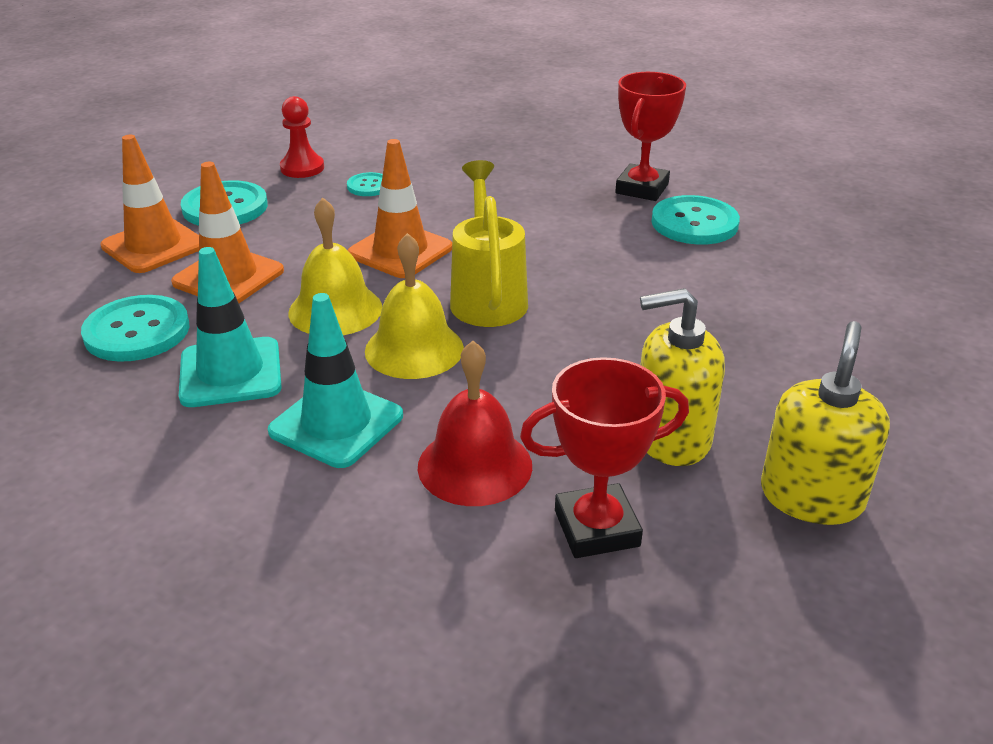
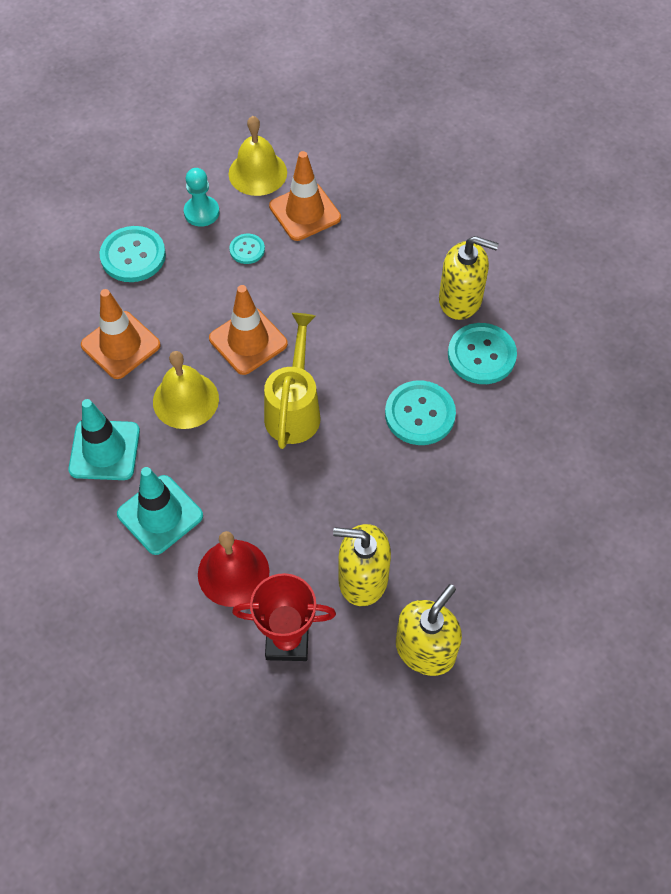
camera: 15 degrees right, 25 degrees up
(137, 331) = (51, 393): turquoise button -> turquoise button (420, 414)
(154, 246) = (75, 295): orange traffic cone -> orange traffic cone (305, 212)
(302, 168) = (201, 212): red pawn -> turquoise pawn
(414, 349) = (227, 454): yellow bell -> yellow bell (257, 173)
(642, 189) = (460, 299): red trophy -> yellow soap dispenser

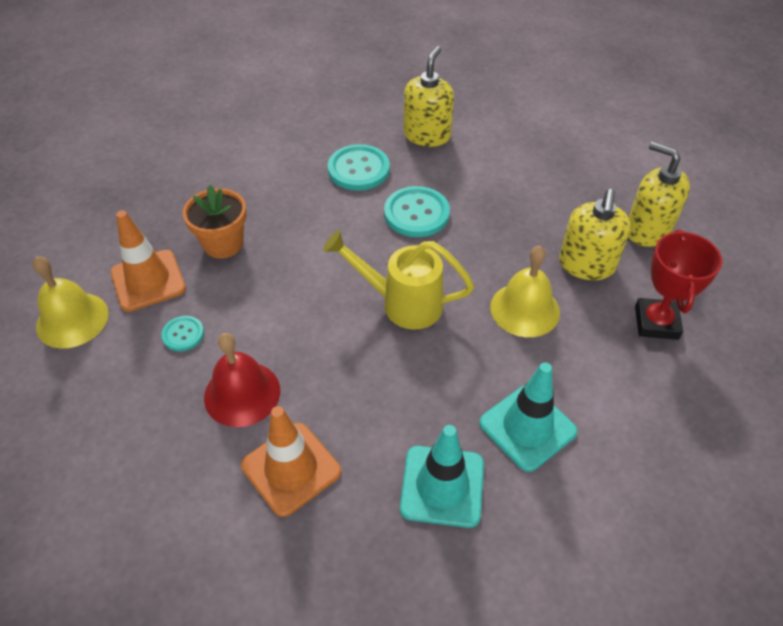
camera: 85 degrees left, 10 degrees down
(133, 256) = (153, 454): turquoise button -> none
(185, 400) = (380, 400): yellow bell -> yellow bell (525, 309)
(201, 212) = (110, 377): turquoise pawn -> none
(233, 572) = (590, 362): red bell -> red bell (242, 393)
(248, 341) = (310, 338): orange traffic cone -> none
(356, 257) = (223, 244): none -> orange flower pot
(460, 299) = (295, 176): yellow soap dispenser -> yellow soap dispenser (427, 135)

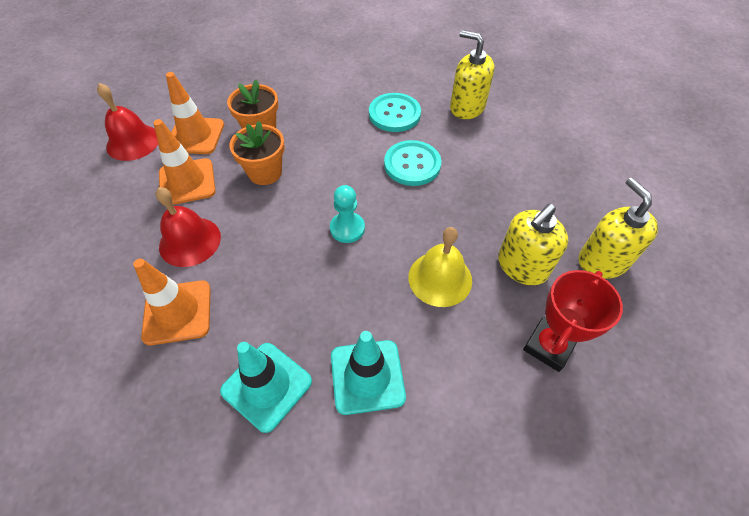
camera: 30 degrees right, 5 degrees up
(72, 319) = (133, 142): yellow bell -> red bell
(183, 334) = (187, 182): turquoise button -> orange traffic cone
(267, 286) = (265, 172): none -> orange flower pot
(401, 303) = (347, 228): yellow watering can -> turquoise pawn
(427, 135) = (467, 107): yellow soap dispenser -> yellow soap dispenser turned 105 degrees counterclockwise

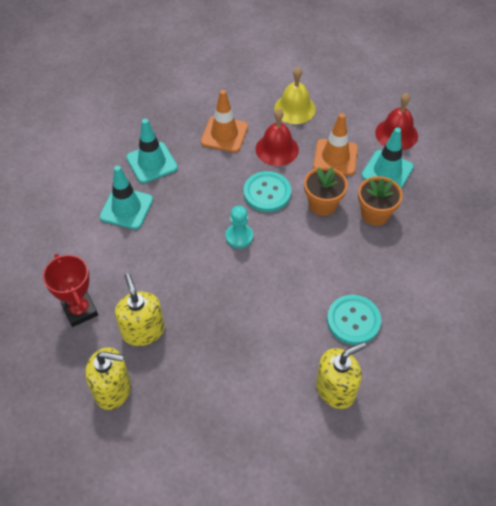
camera: 115 degrees right, 0 degrees up
(195, 136) = (387, 171): orange traffic cone -> turquoise traffic cone
(412, 164) = (281, 306): turquoise button -> turquoise button (267, 193)
(440, 278) = (165, 274): yellow bell -> yellow bell (294, 108)

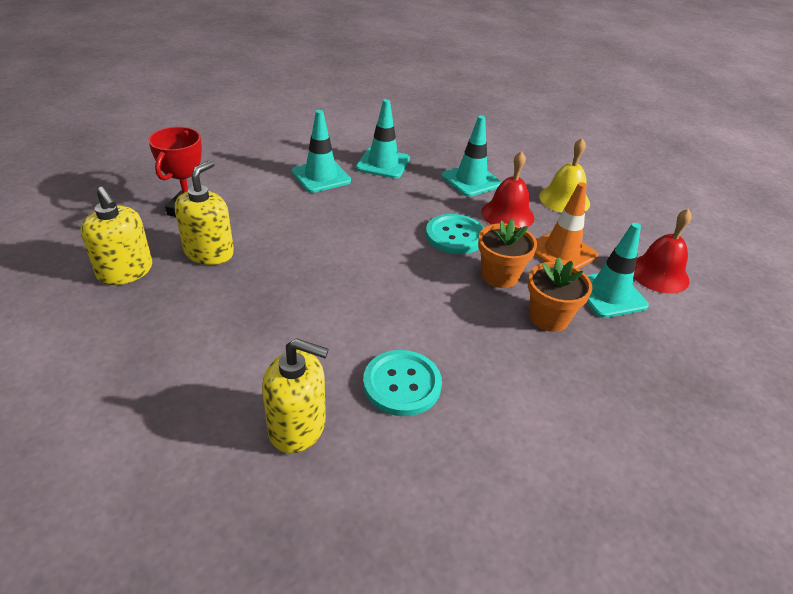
camera: 40 degrees right, 15 degrees down
(224, 134) = (471, 180): orange traffic cone -> turquoise traffic cone
(239, 237) = (384, 248): turquoise pawn -> none

